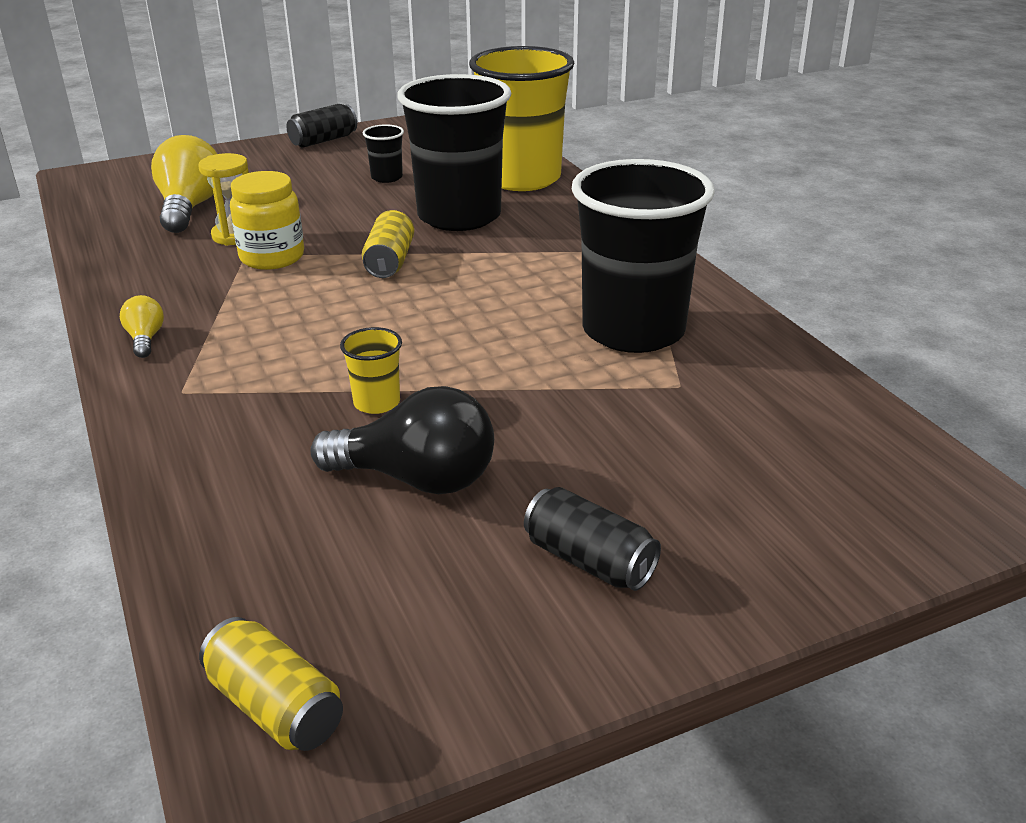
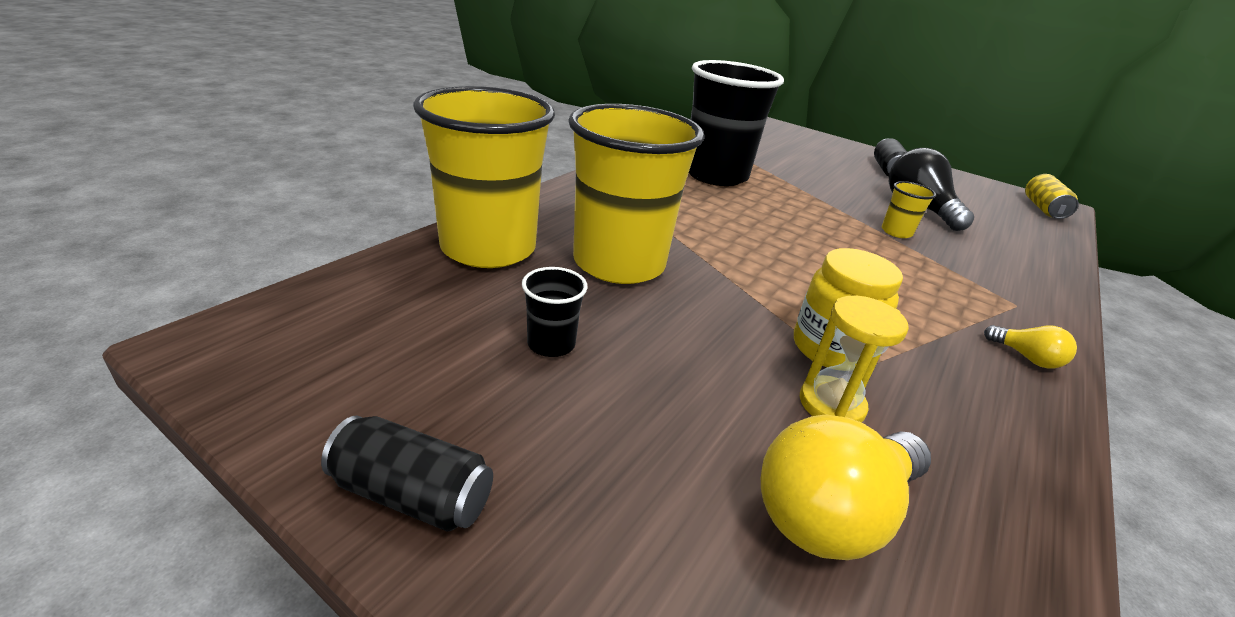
camera: 125 degrees left, 0 degrees up
(145, 339) = (1026, 357): yellow light bulb -> yellow light bulb turned 90 degrees counterclockwise
(389, 262) = (747, 276): yellow can -> none
(459, 216) = (619, 263): black cup -> yellow cup

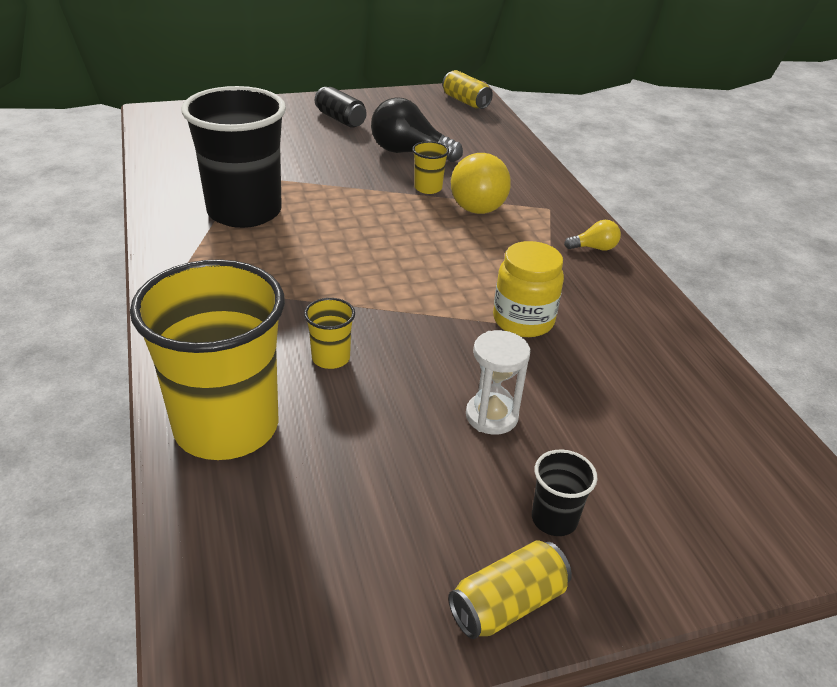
camera: 50 degrees left, 5 degrees up
(412, 494) = (507, 604): black can -> yellow can
(551, 344) = (405, 456): black cup -> black cup (554, 519)
(619, 263) = (330, 358): yellow cup -> yellow cup, size x0.41
(668, 378) = (491, 416): none -> white hourglass
(831, 405) = (570, 358): yellow hourglass -> none
(831, 513) = (645, 418): yellow light bulb -> yellow light bulb (478, 202)

